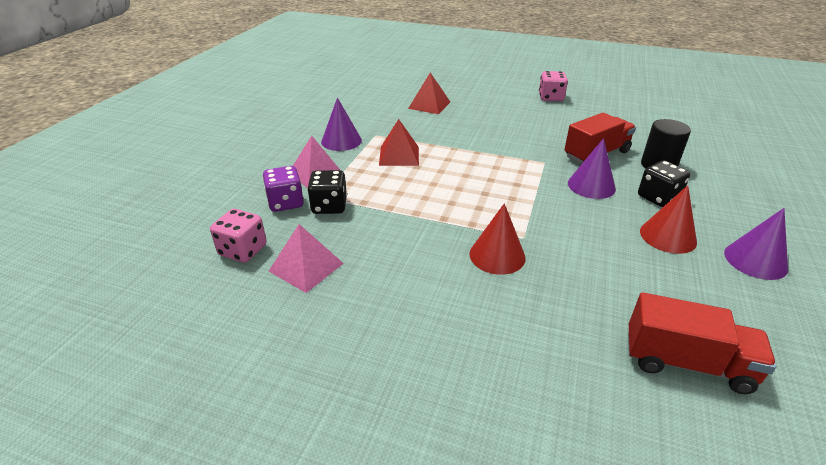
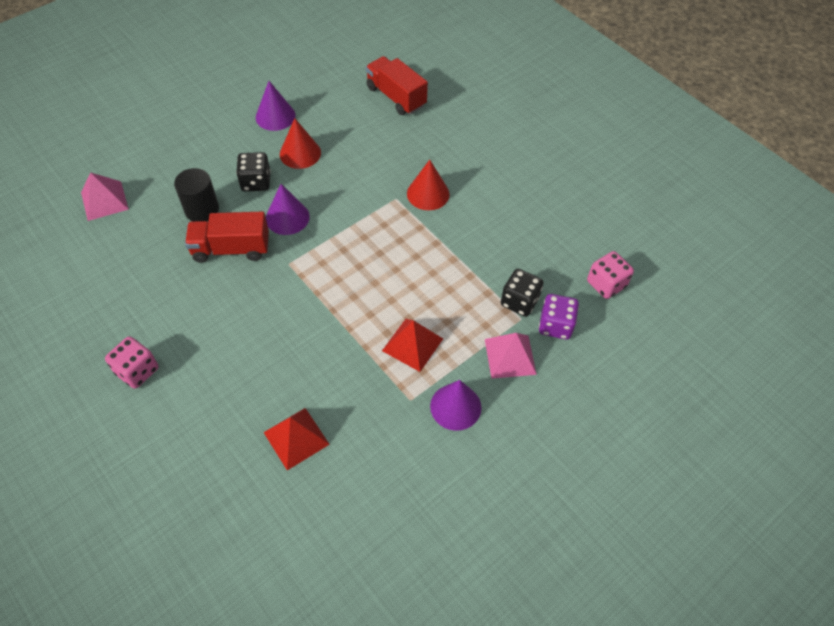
camera: 150 degrees left, 20 degrees up
(306, 267) = (564, 246): pink pyramid -> pink pyramid (104, 200)

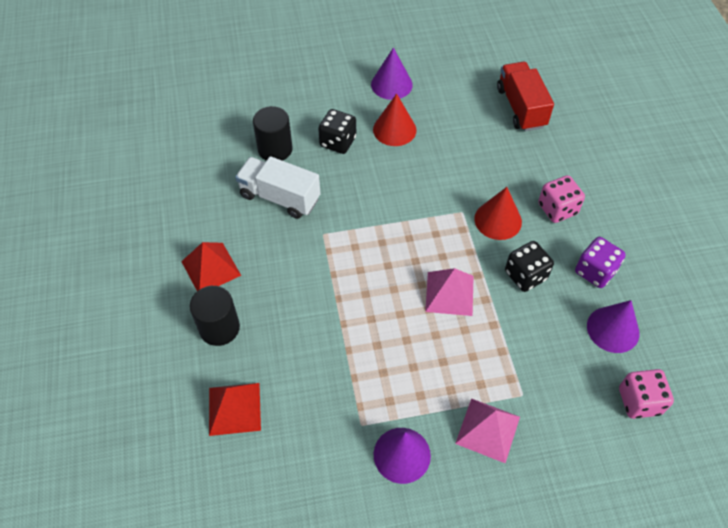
camera: 30 degrees right, 0 degrees up
(104, 200) = (198, 107): pink pyramid -> pink pyramid (449, 293)
(137, 371) = (137, 276): pink dice -> pink dice (557, 209)
(231, 249) = (280, 197): red truck -> white truck
(242, 380) = (219, 328): none -> black cylinder
(287, 217) = (347, 188): purple cone -> purple cone (613, 329)
(412, 344) = (395, 369): red pyramid -> red pyramid (211, 268)
(519, 301) = (530, 376): black dice -> black dice (525, 275)
(555, 325) = (556, 420): purple dice -> purple dice (595, 271)

